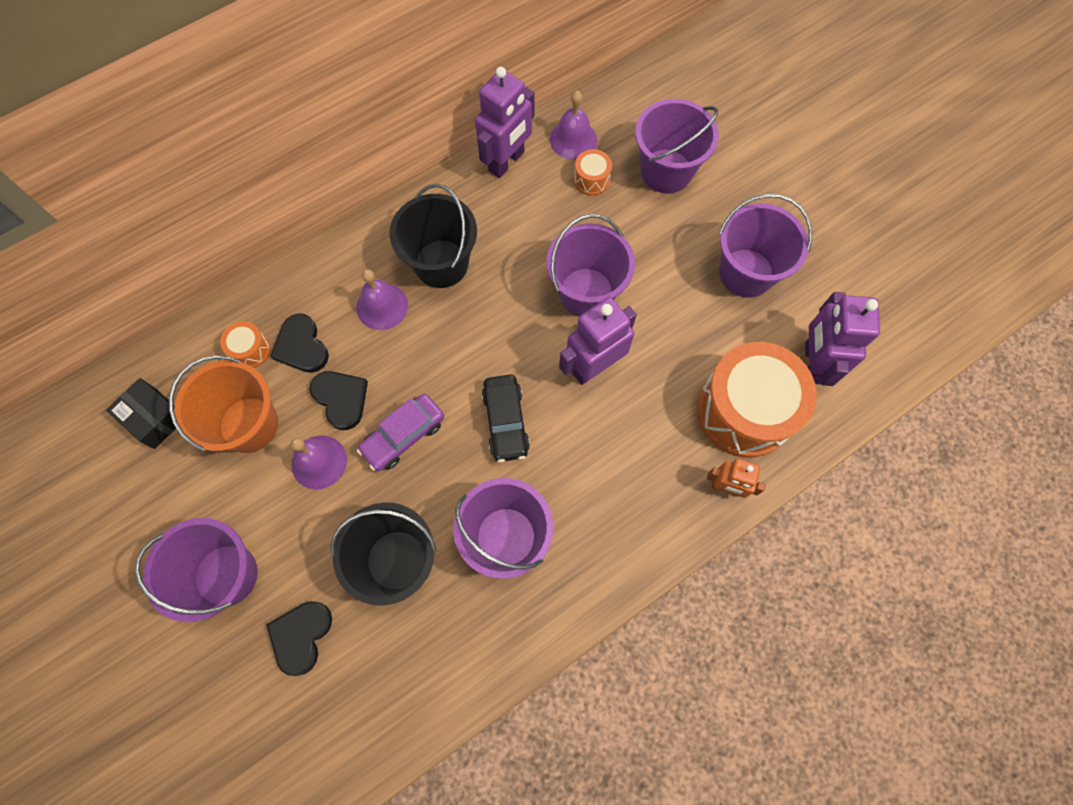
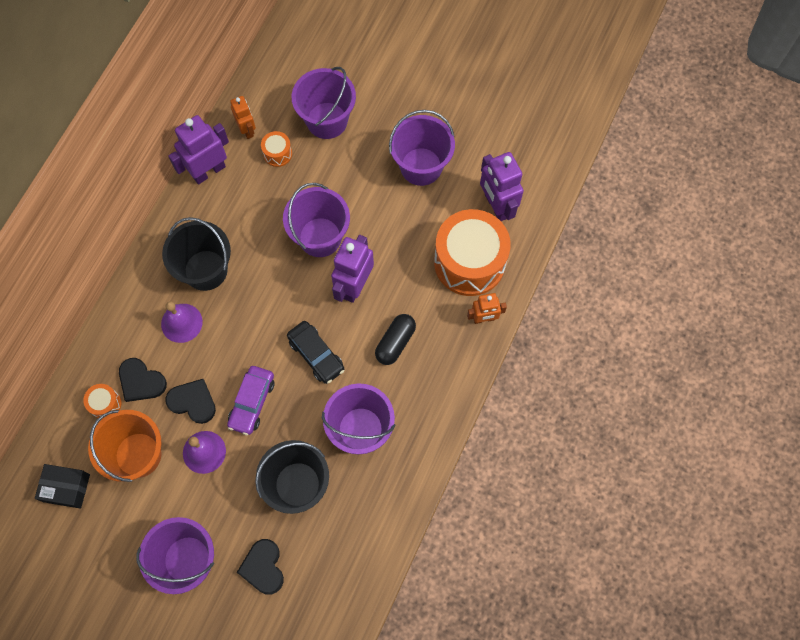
camera: 30 degrees left, 0 degrees up
(507, 162) = (208, 171): purple robot -> purple robot turned 135 degrees counterclockwise
(573, 139) = (247, 130): purple bell -> orange robot
(604, 457) = (395, 342): none -> black capsule

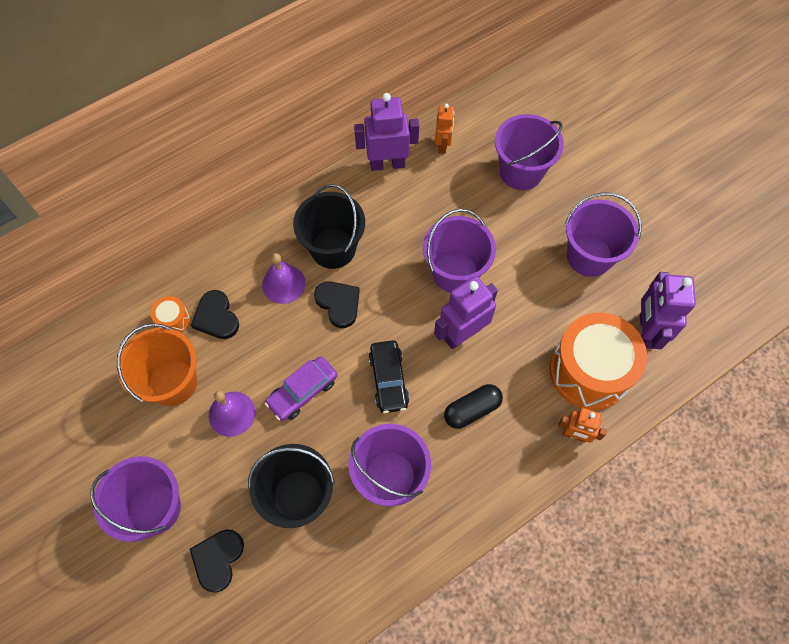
camera: 30 degrees right, 5 degrees down
(66, 488) = (93, 377): black box -> none
(193, 402) = (250, 361): black heart -> black heart (338, 304)
(277, 153) = (458, 179): orange drum -> none

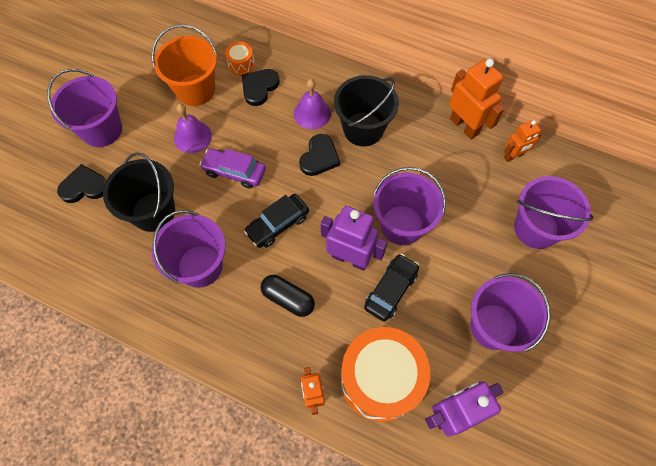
camera: 60 degrees right, 0 degrees up
(387, 164) = (464, 126): purple robot -> orange robot
(512, 317) = (390, 290): none -> black car

